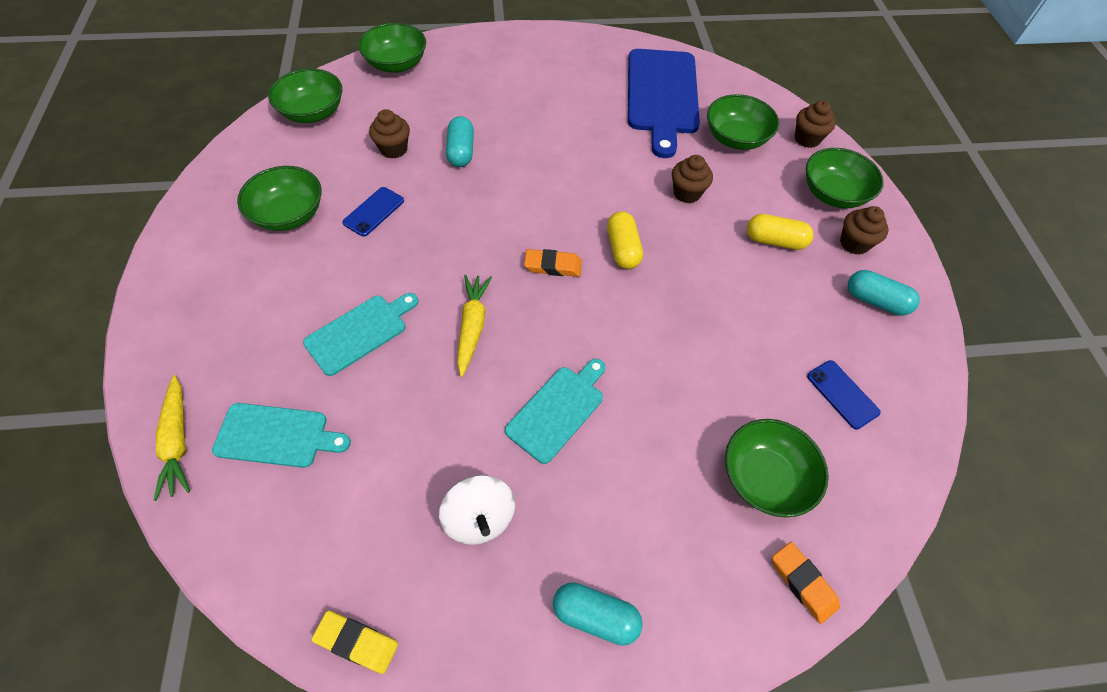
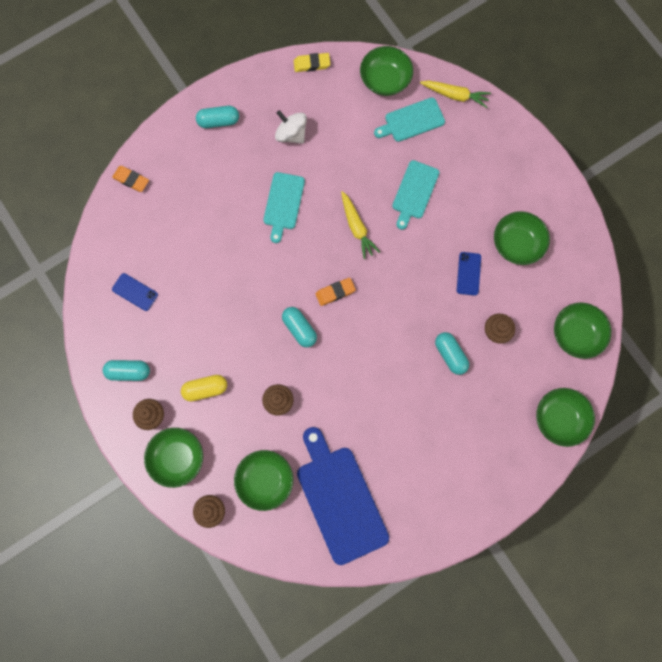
camera: 155 degrees right, 20 degrees up
(178, 441) = (455, 95): yellow carrot -> yellow carrot turned 150 degrees clockwise
(622, 249) = (299, 328): yellow capsule -> turquoise capsule
(764, 477) = (163, 221): green bowl -> green bowl (385, 80)

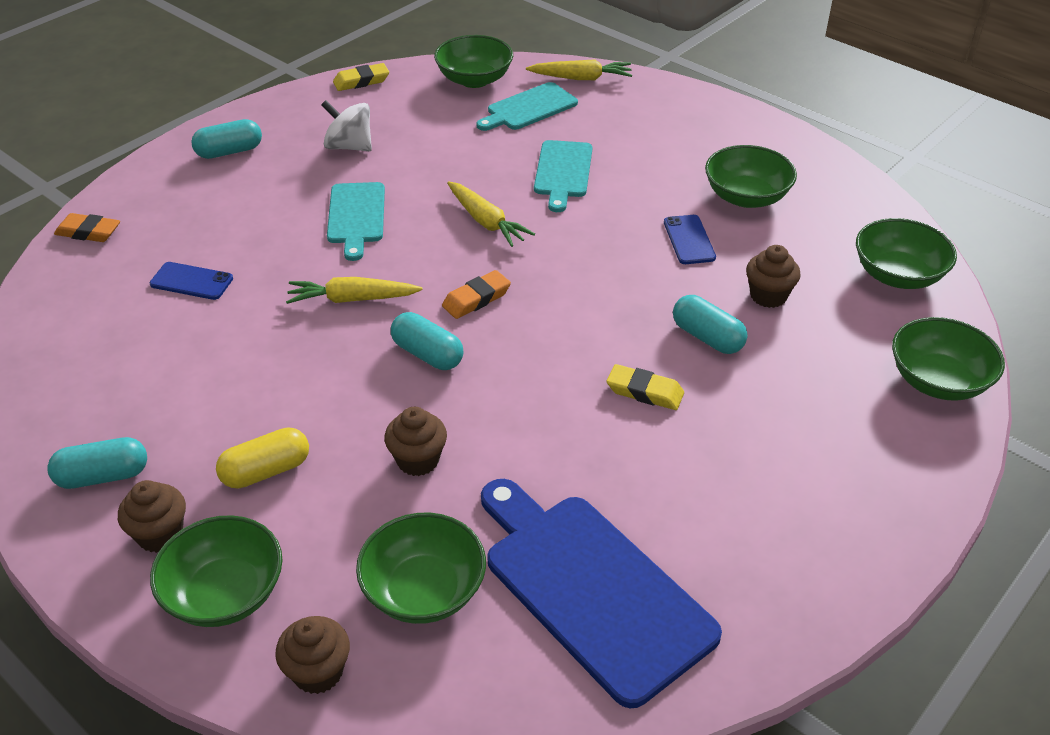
camera: 15 degrees left, 35 degrees down
(135, 292) = (106, 363): blue phone -> blue phone (191, 281)
(268, 275) = (352, 299): none -> yellow carrot
(404, 385) = (644, 392): none -> yellow eraser

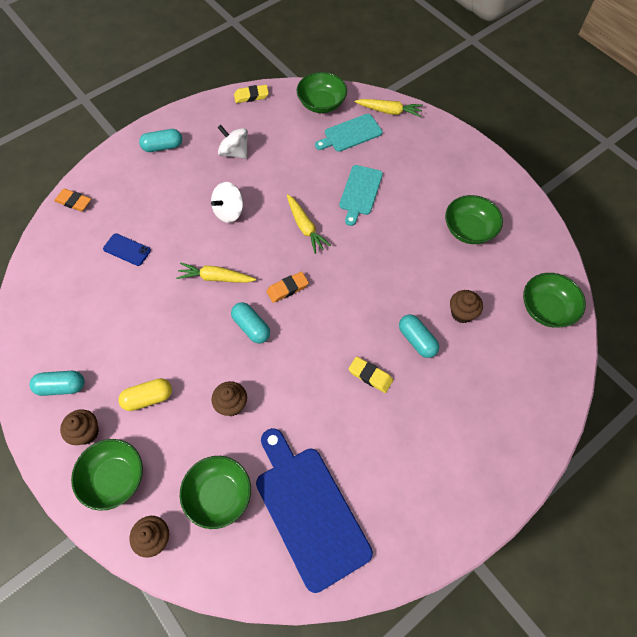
camera: 10 degrees right, 20 degrees up
(356, 216) = (229, 211): turquoise cutting board -> white spinning top
(689, 240) = (424, 260): blue phone -> none
(938, 381) = (547, 396): green bowl -> none

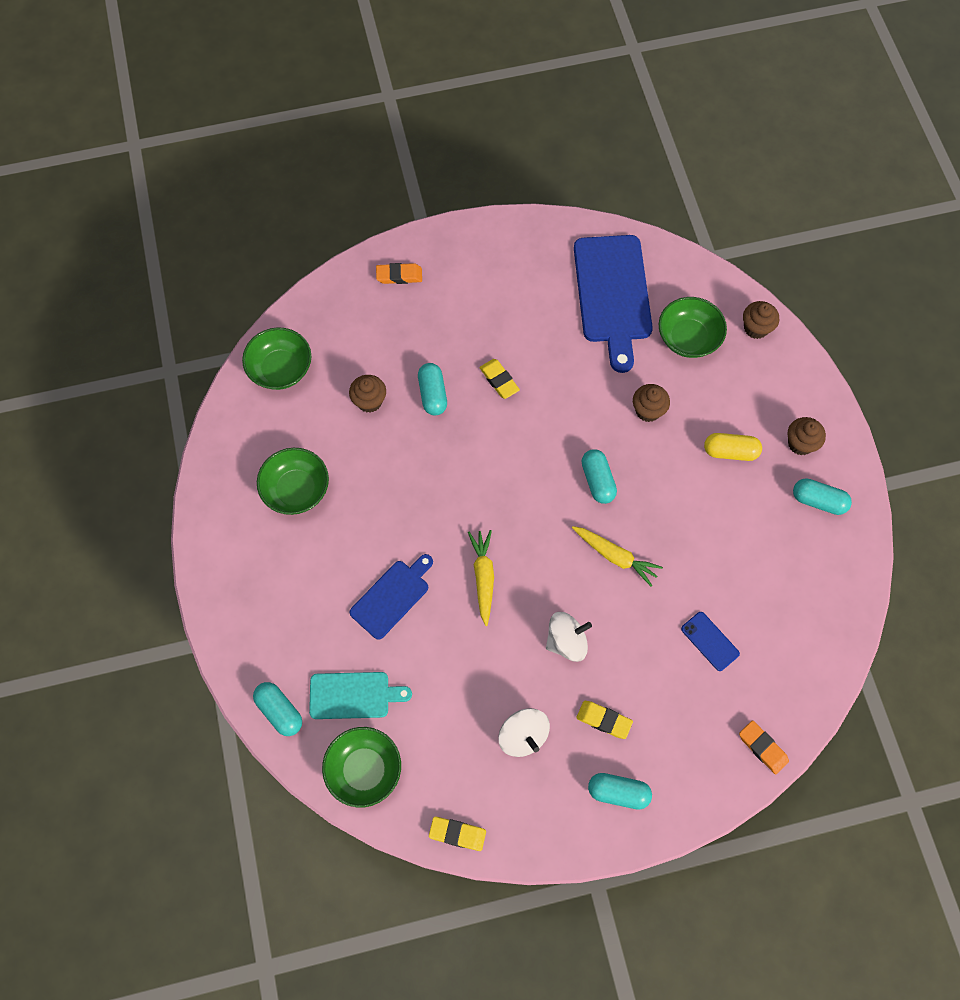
camera: 155 degrees left, 5 degrees up
(115, 478) = (781, 391): green bowl -> none
(186, 178) = (604, 720): none -> yellow eraser
(287, 289) = (539, 508): orange eraser -> orange eraser (399, 276)
(360, 192) = (392, 597): turquoise cutting board -> blue cutting board
(389, 111) = (280, 711): yellow carrot -> turquoise capsule

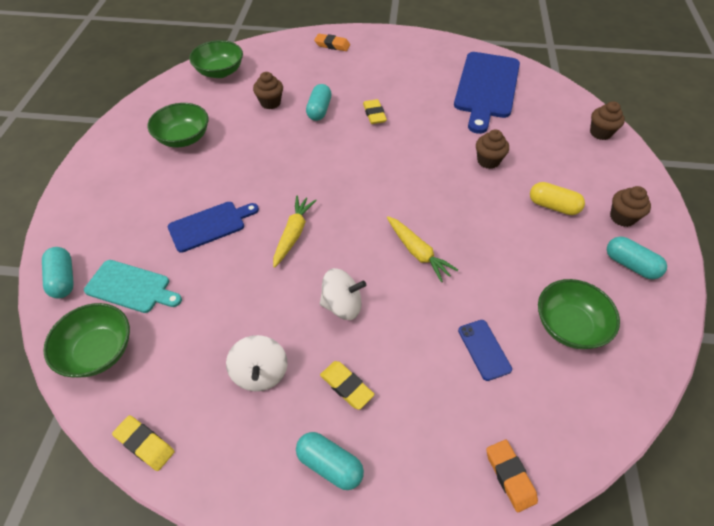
camera: 20 degrees right, 15 degrees down
(597, 481) = (425, 195): turquoise capsule -> none
(688, 338) = (539, 125): green bowl -> green bowl (569, 325)

